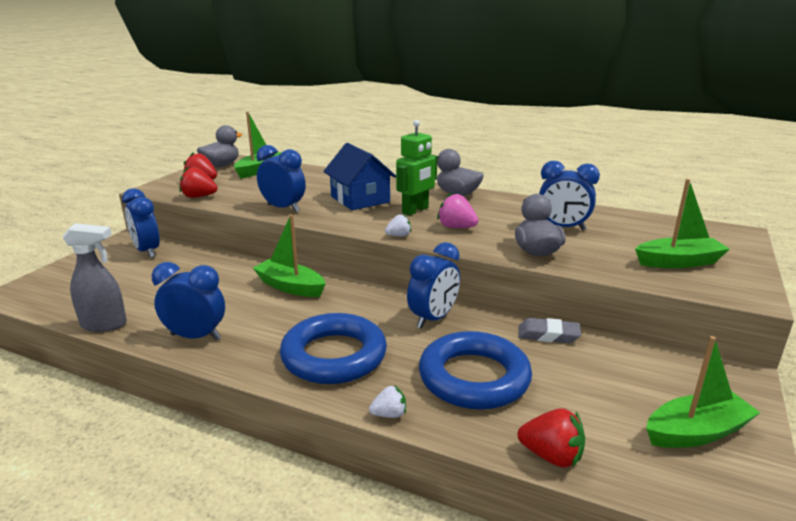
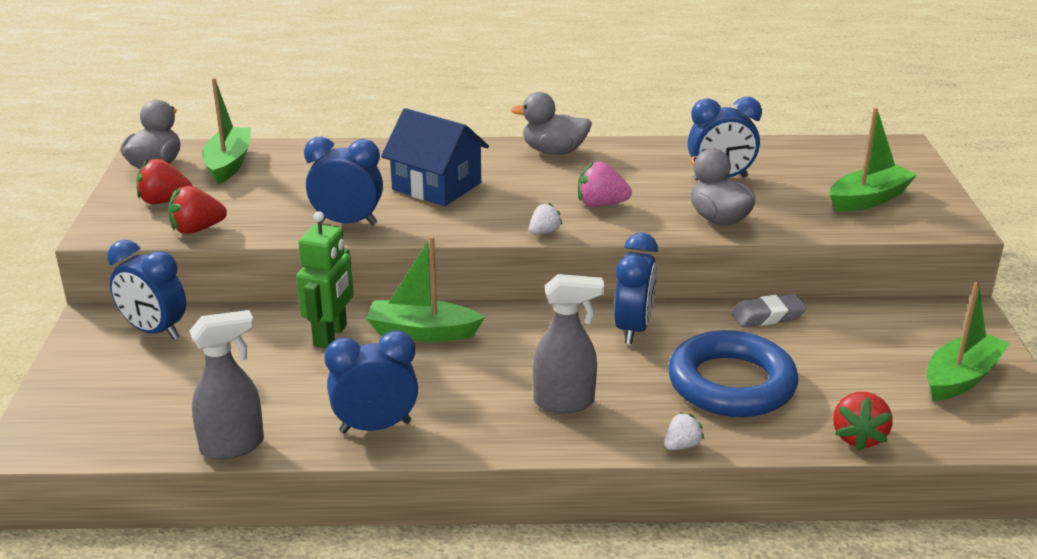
camera: 25 degrees left, 5 degrees up
(334, 356) = (565, 402): blue ring -> grey spray bottle
(415, 210) = (527, 189): green robot -> green robot (331, 335)
(551, 456) = (858, 437): red strawberry -> red strawberry turned 105 degrees clockwise

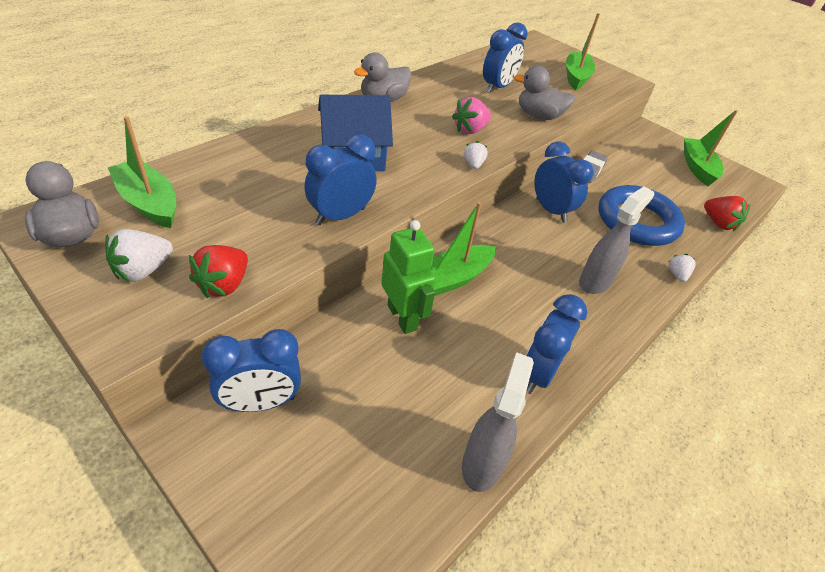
camera: 50 degrees left, 15 degrees up
(164, 201) = (143, 270): red strawberry -> white strawberry

